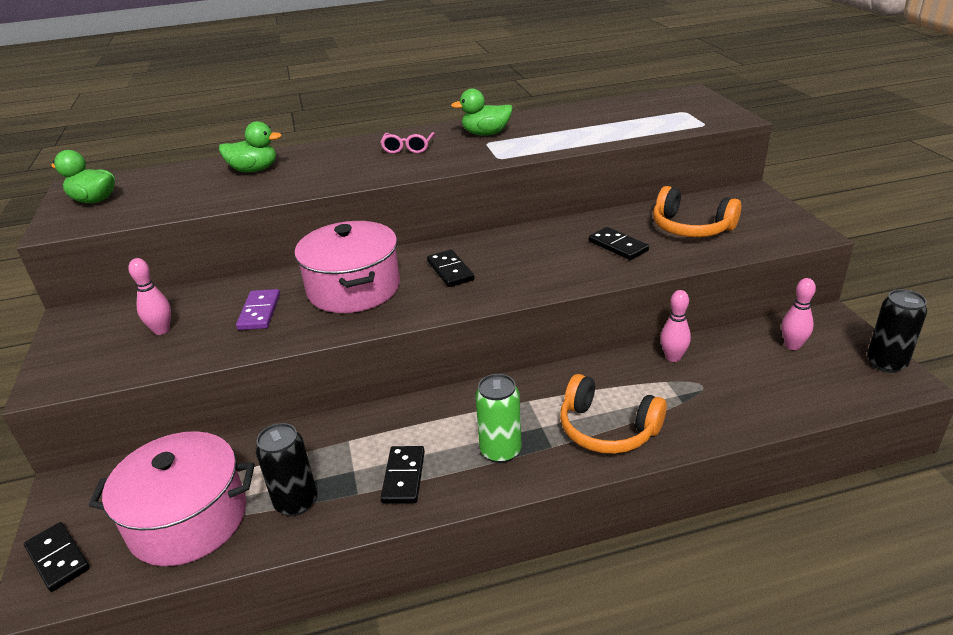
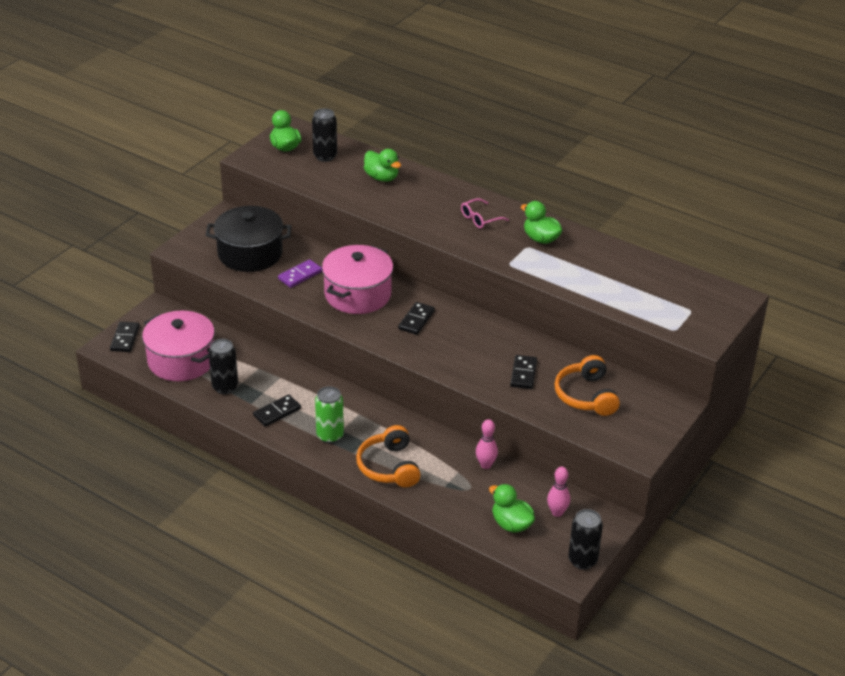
camera: 45 degrees right, 5 degrees up
(158, 185) = (325, 156): none -> black can
(162, 330) = (250, 253): pink bowling pin -> black pot
(789, 384) = (511, 524): none -> green duck

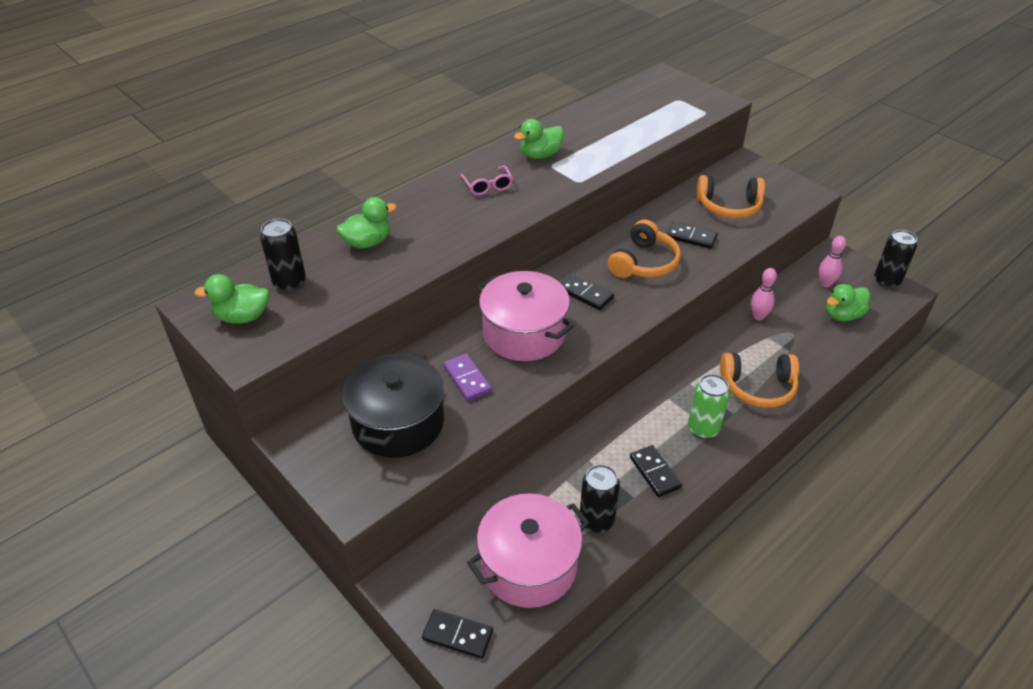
camera: 75 degrees left, 5 degrees up
(472, 348) = (643, 262): none -> orange headphones

